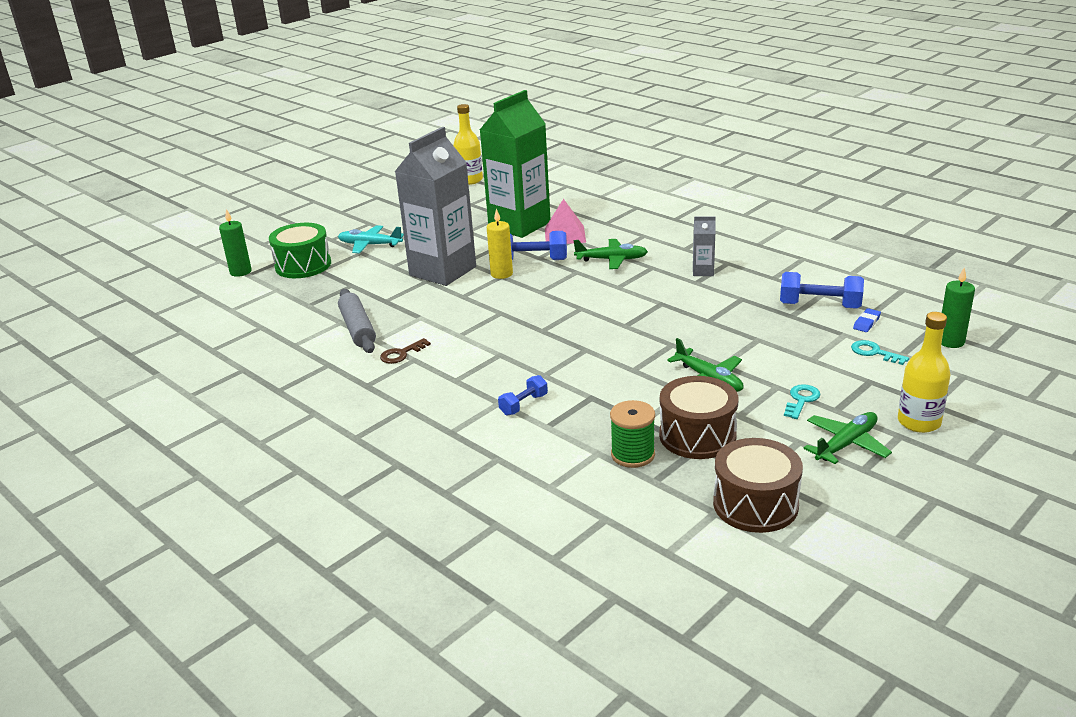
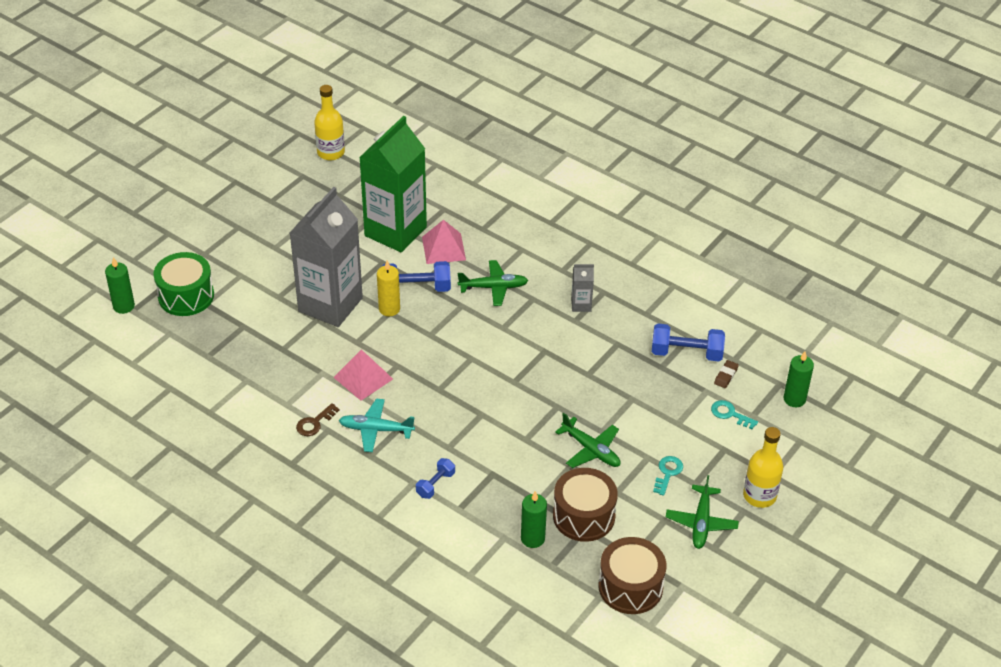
camera: 10 degrees left, 15 degrees up
(358, 329) = (265, 389): grey rolling pin -> none
(370, 245) = (247, 263): turquoise plane -> turquoise plane (376, 430)
(462, 321) = (363, 378): none -> pink pyramid
(633, 454) = (532, 538): green spool -> green candle
(846, 444) = (701, 522): green plane -> green plane turned 150 degrees clockwise
(866, 323) = (726, 376): blue eraser -> brown eraser

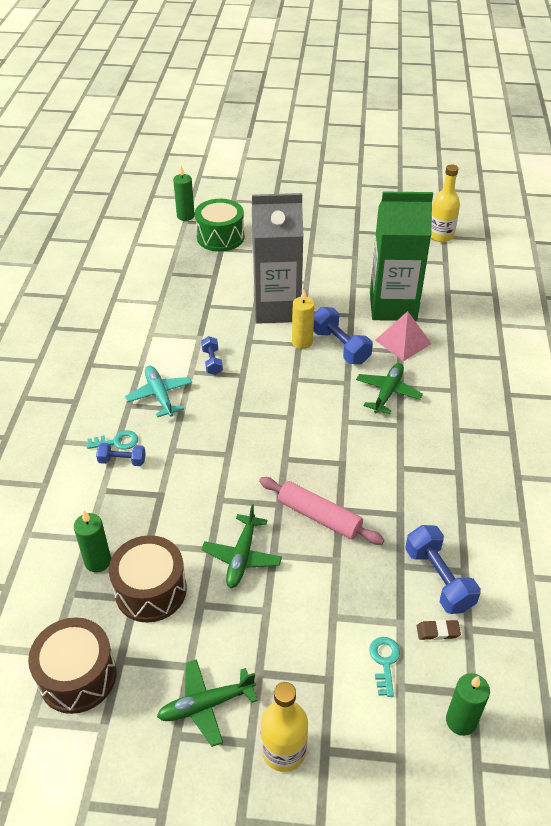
camera: 60 degrees right, 0 degrees up
(314, 423) = (142, 357): brown key -> none
(363, 378) = (212, 362): pink pyramid -> blue dumbbell
(493, 287) = (387, 392): green plane -> green plane turned 120 degrees counterclockwise
(581, 305) = (425, 463): grey carton -> none
(586, 389) = (319, 517): none -> pink rolling pin
(667, 473) = (256, 639): turquoise key -> turquoise key (117, 442)

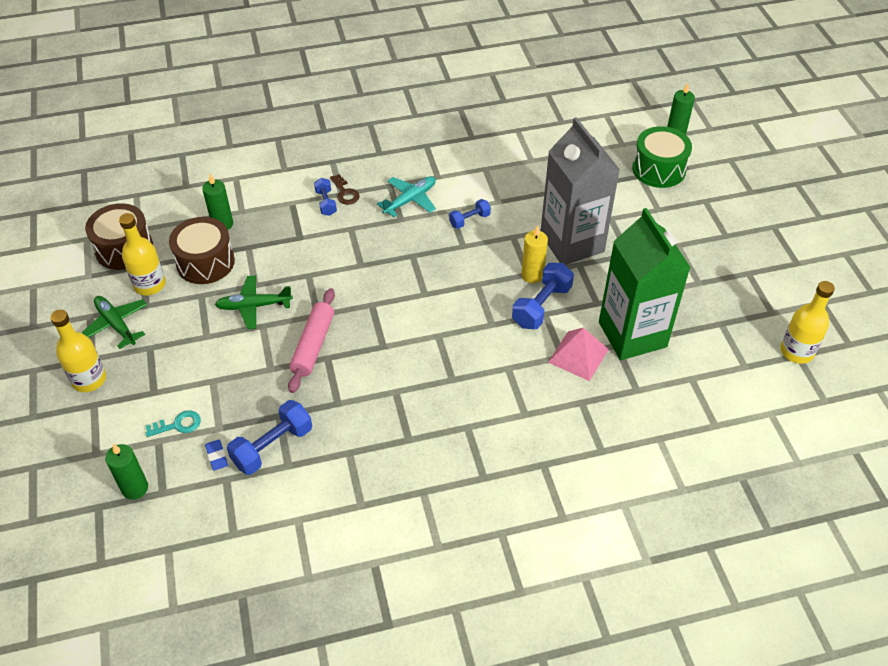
camera: 70 degrees right, 5 degrees up
(117, 442) = (345, 193): turquoise key -> brown key
(157, 656) = (150, 285): none -> yellow bottle
(387, 392) = (493, 359): green plane -> none
(438, 631) = (217, 456): brown eraser -> blue eraser

